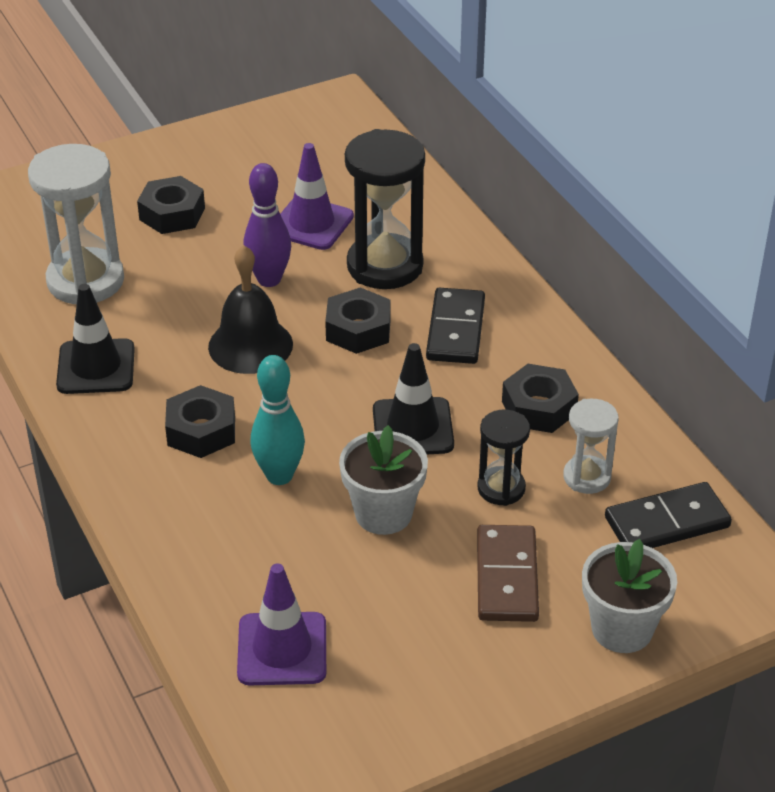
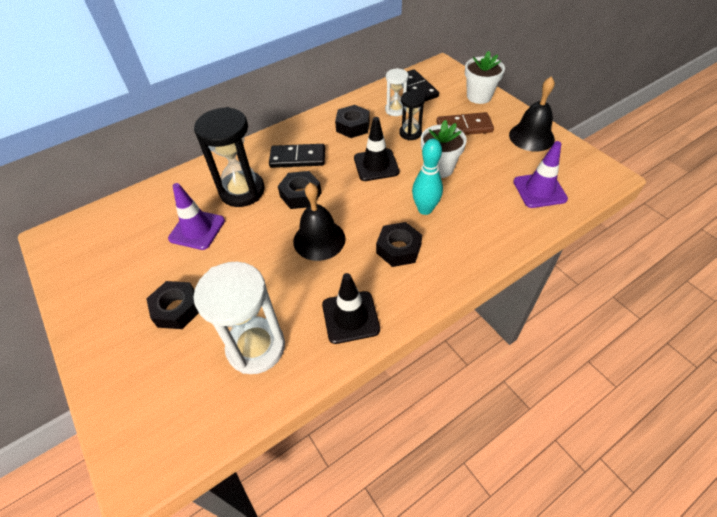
camera: 95 degrees left, 10 degrees up
(269, 279) = (254, 241): purple bowling pin -> none
(451, 685) = (531, 137): none -> black bell

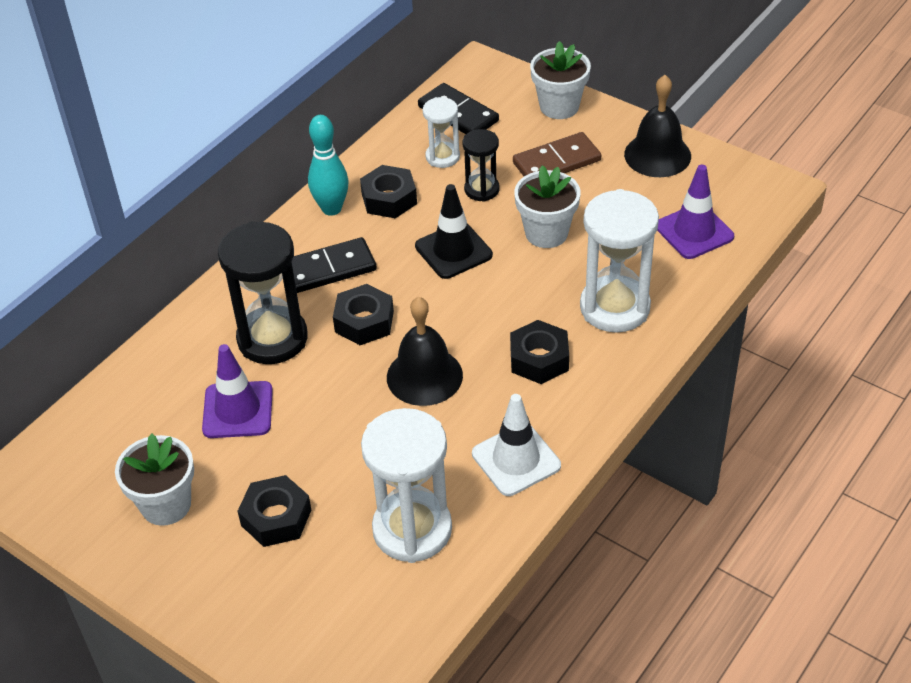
camera: 20 degrees left, 5 degrees down
(120, 278) = (166, 505): none -> white flower pot
(350, 317) = (516, 460): black traffic cone -> white traffic cone
(425, 209) = (551, 297): turquoise bowling pin -> turquoise bowling pin (331, 209)
(465, 227) = (614, 307): none -> white hourglass

